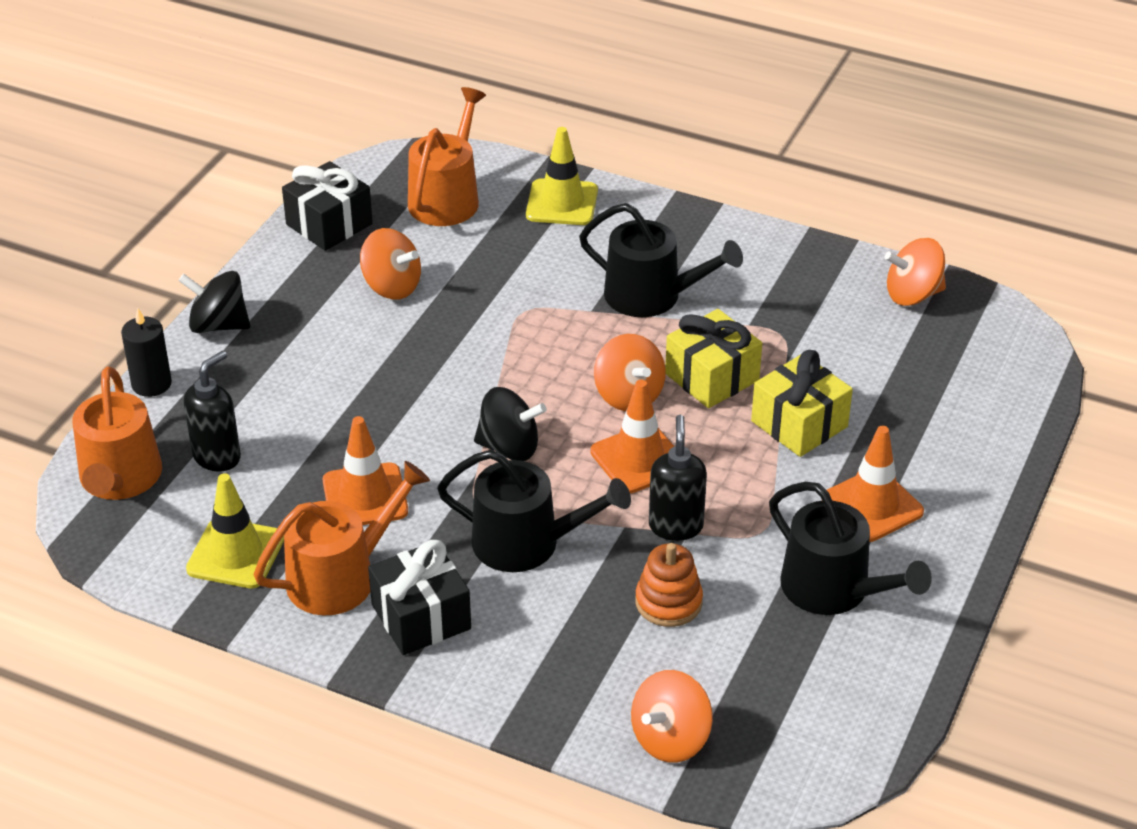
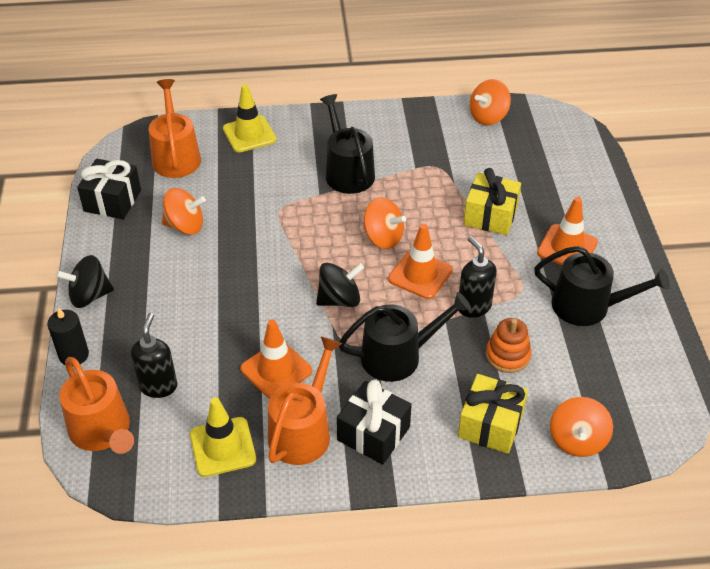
camera: 30 degrees left, 5 degrees up
(651, 296) = (347, 172): black watering can -> black watering can turned 105 degrees counterclockwise
(712, 377) = (420, 207): yellow gift -> yellow gift (490, 425)

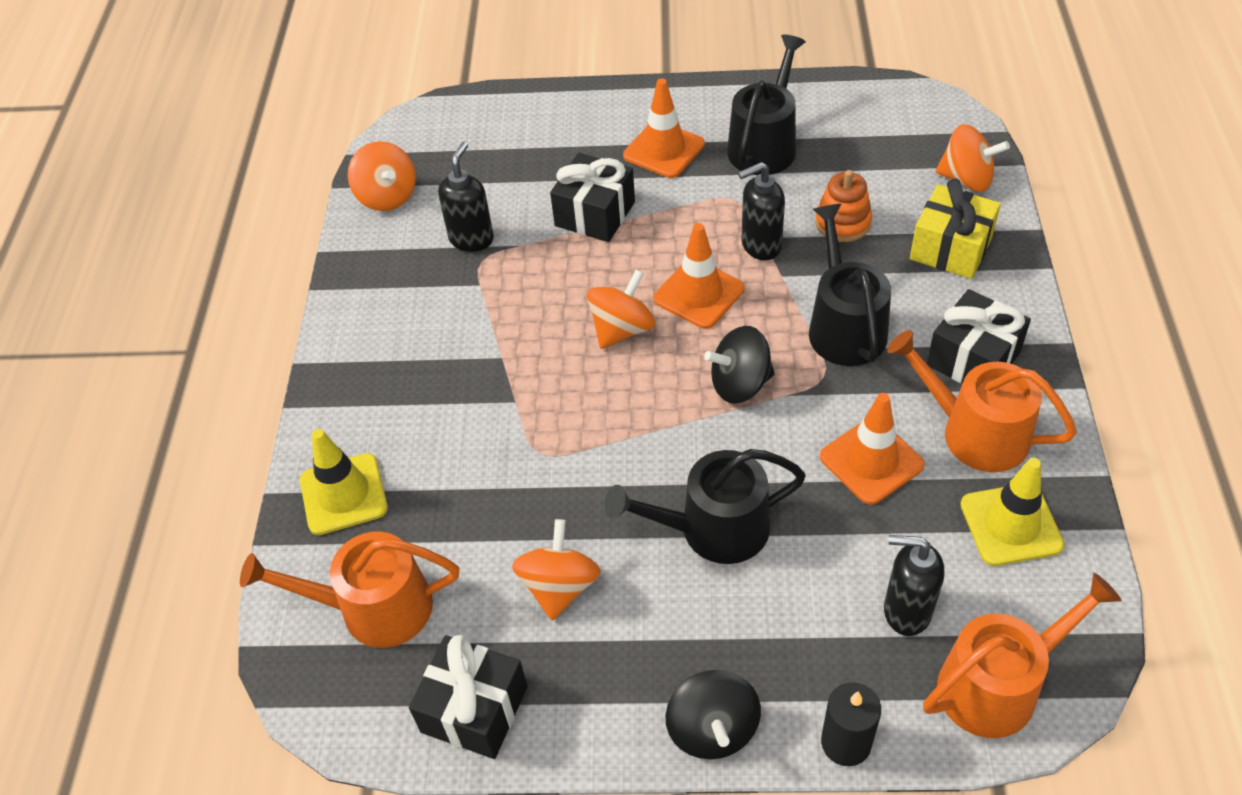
camera: 80 degrees left, 5 degrees up
(339, 299) = (740, 384): black spinning top -> black spinning top turned 90 degrees counterclockwise
(347, 172) = (471, 364): black watering can -> black watering can (713, 529)
(455, 159) = (472, 239): none -> black soap dispenser
(490, 216) = (595, 214): yellow gift -> black gift

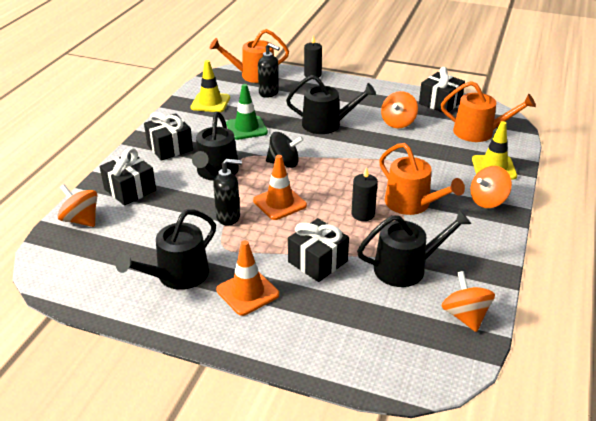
camera: 165 degrees left, 15 degrees down
(472, 239) = (406, 268): black soap dispenser -> black watering can
(558, 311) = (363, 214): none -> black candle
(622, 329) = (331, 198): orange spinning top -> orange spinning top (488, 201)
(712, 729) = (355, 84): black spinning top -> none
(842, 222) = (173, 216): orange stacking toy -> none
(871, 461) = (246, 128): orange traffic cone -> green traffic cone
(950, 248) = (130, 190): yellow gift -> black gift
(975, 432) = (196, 127): orange watering can -> orange watering can (412, 204)

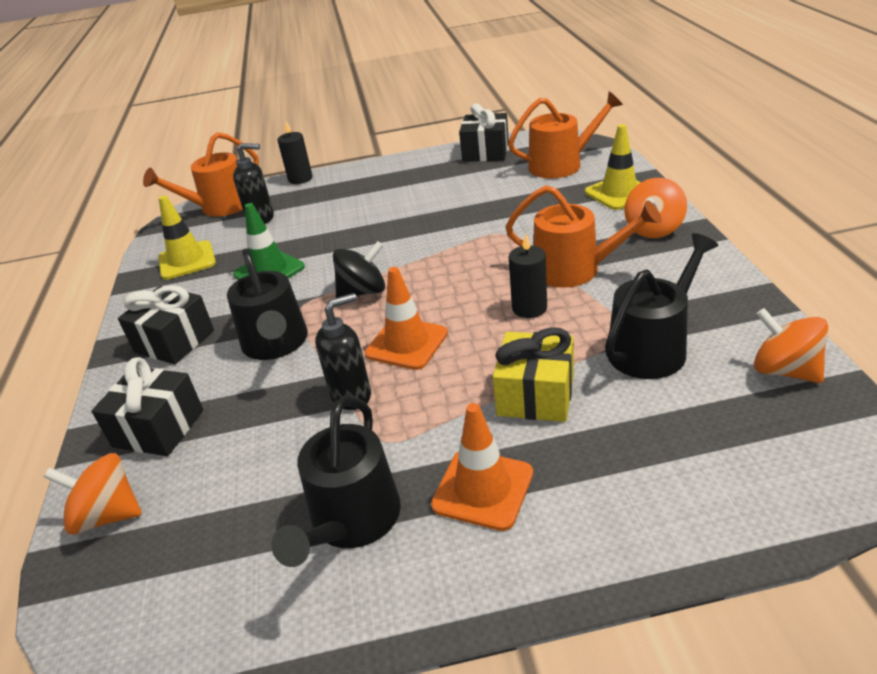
camera: 25 degrees left, 0 degrees up
(317, 261) = (535, 395): black gift -> yellow gift
(326, 124) = (373, 225): black watering can -> none
(398, 123) = (460, 190): orange spinning top -> none

